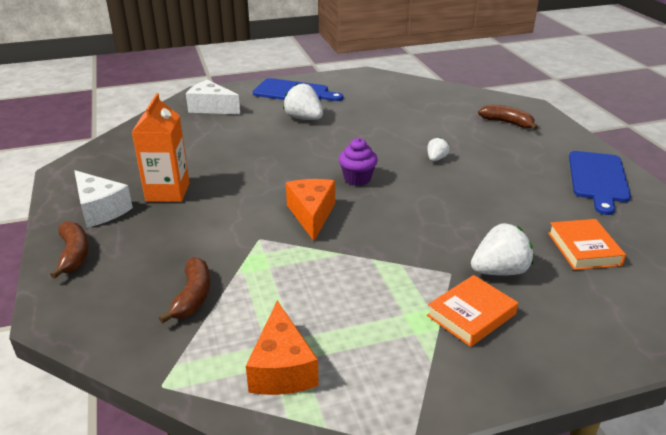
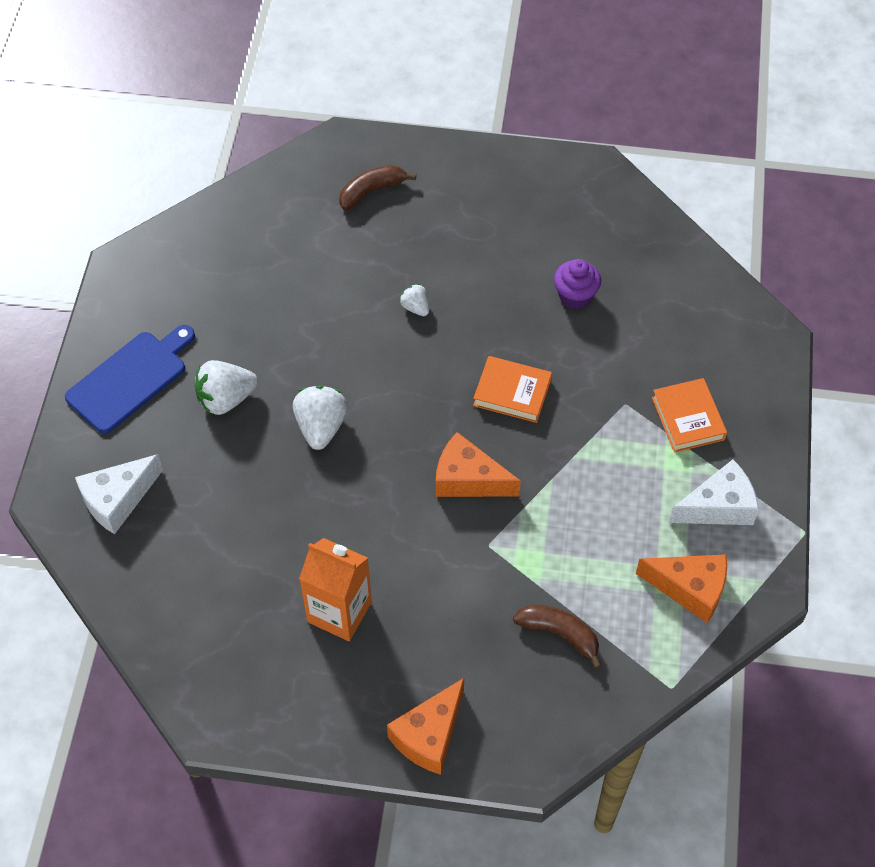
camera: 65 degrees left, 25 degrees up
(74, 254) = (429, 735): brown banana -> orange cheese
(100, 209) = (342, 694): white cheese -> white cheese (718, 507)
(357, 179) = (417, 405): purple cupcake -> purple cupcake (575, 296)
(499, 271) = (641, 364): white strawberry -> white strawberry (321, 427)
(584, 249) = (641, 280): orange book -> orange book (512, 393)
(598, 179) = (537, 189): blue cutting board -> none

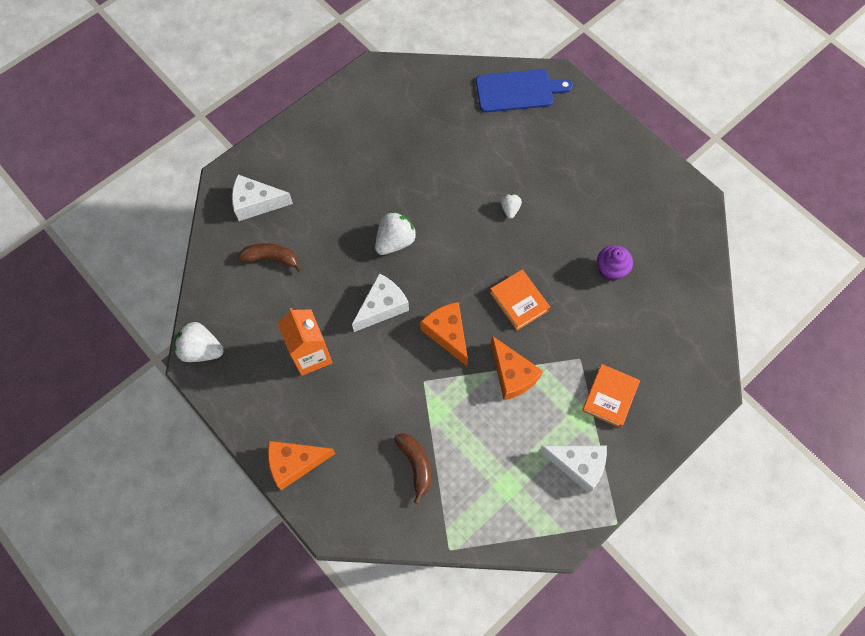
camera: 40 degrees right, 10 degrees up
(130, 379) = (321, 139): blue cutting board -> blue cutting board (518, 91)
(226, 399) = (359, 187): white strawberry -> white strawberry (201, 350)
(371, 191) = (548, 120): brown banana -> brown banana (271, 258)
(371, 504) = (382, 307): none -> white cheese
(690, 589) = (514, 500): orange cheese -> orange cheese (512, 375)

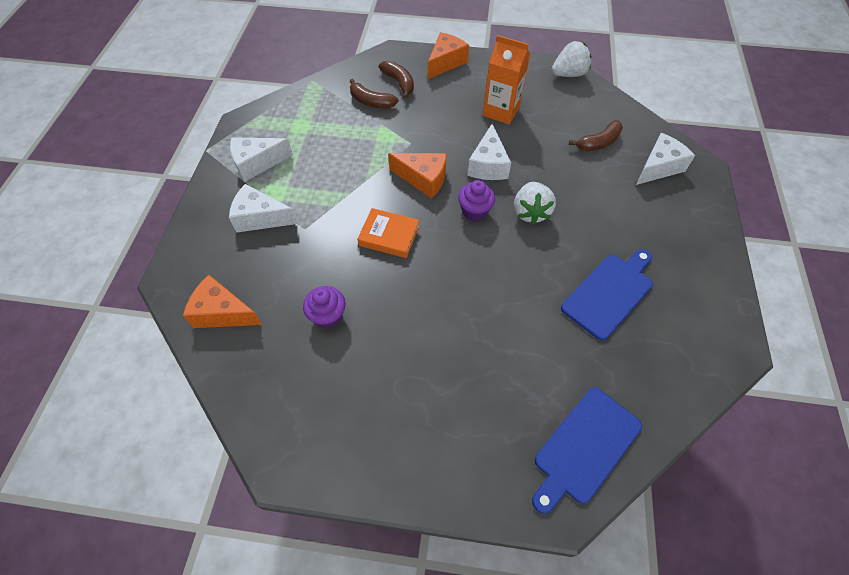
camera: 140 degrees right, 10 degrees down
(366, 471) = (399, 83): none -> brown banana
(408, 149) = (609, 293): none -> blue cutting board
(436, 273) = (474, 212): none -> purple cupcake
(510, 209) = (466, 306): white strawberry -> none
(512, 375) = (350, 185): orange cheese -> orange cheese (223, 312)
(609, 397) = (260, 218): orange book -> white cheese

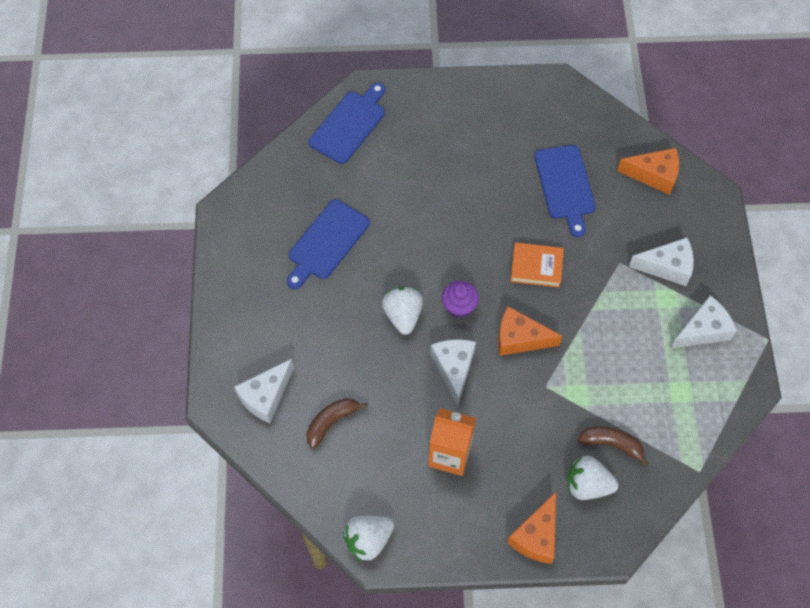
camera: 170 degrees right, 5 degrees up
(328, 316) = (565, 185): purple cupcake -> blue cutting board
(399, 83) = (587, 485): brown banana -> white strawberry

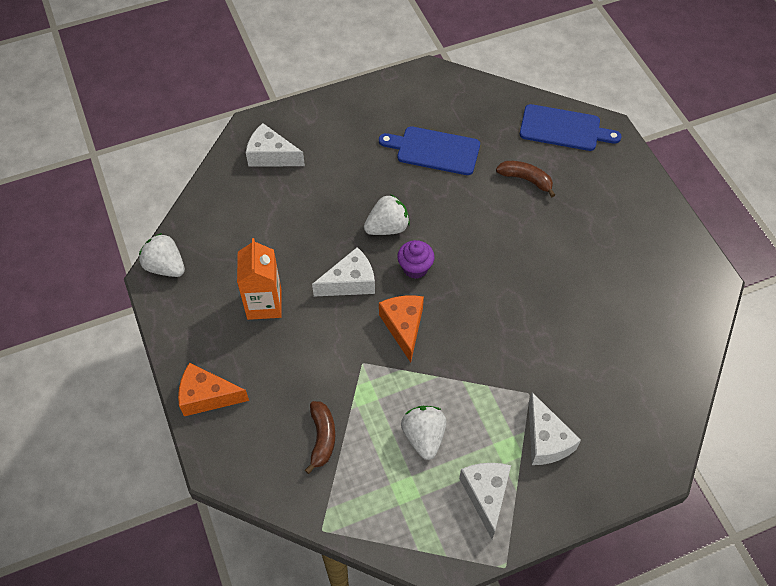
camera: 70 degrees right, 5 degrees down
(331, 422) = (264, 207): brown banana -> brown banana (526, 179)
(536, 267) = (487, 319): orange book -> none
(565, 185) = (594, 319): blue cutting board -> none
(587, 485) = (272, 427): white strawberry -> white strawberry (424, 437)
(654, 175) = (652, 399): orange cheese -> none
(703, 330) = (486, 495): white cheese -> white cheese turned 135 degrees counterclockwise

